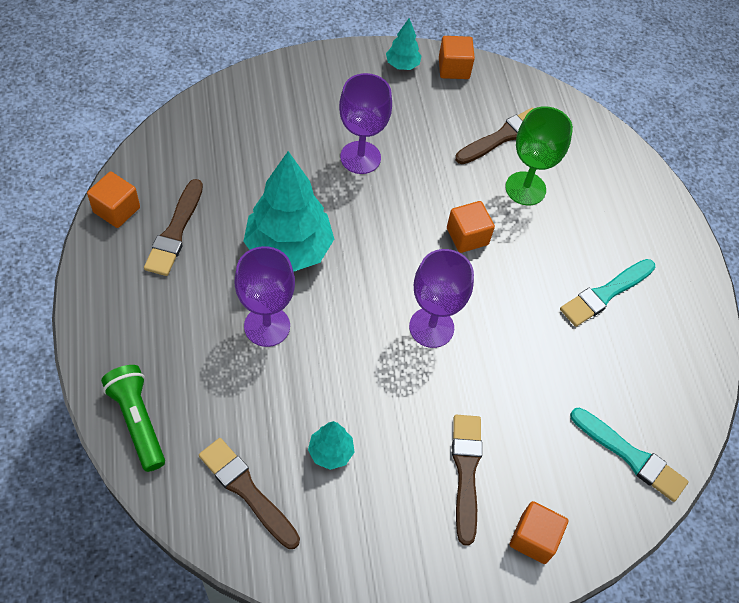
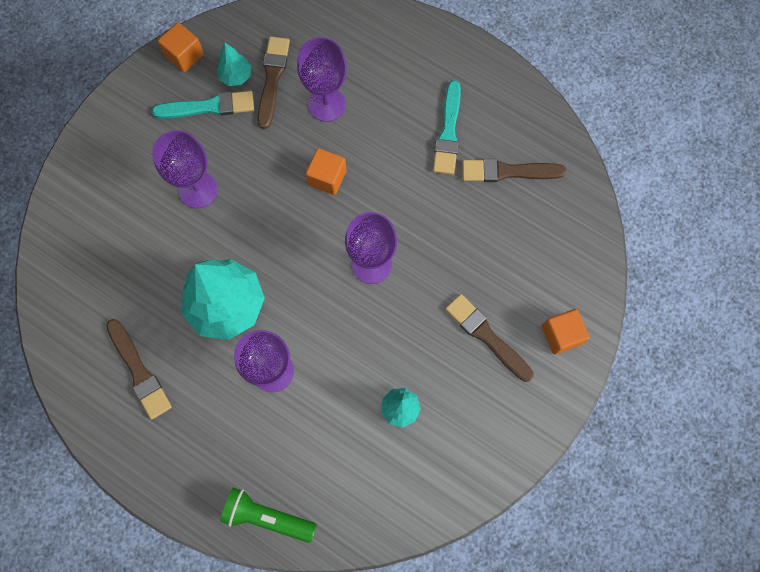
camera: 40 degrees left, 15 degrees up
(116, 210) = (81, 398): orange cube -> none
(247, 490) = (379, 484): brown brush -> brown brush (507, 172)
(402, 65) = (146, 88): turquoise tree -> turquoise tree (236, 76)
(525, 188) = (326, 104): green goblet -> purple goblet
(631, 456) = (563, 227): turquoise brush -> turquoise brush (209, 107)

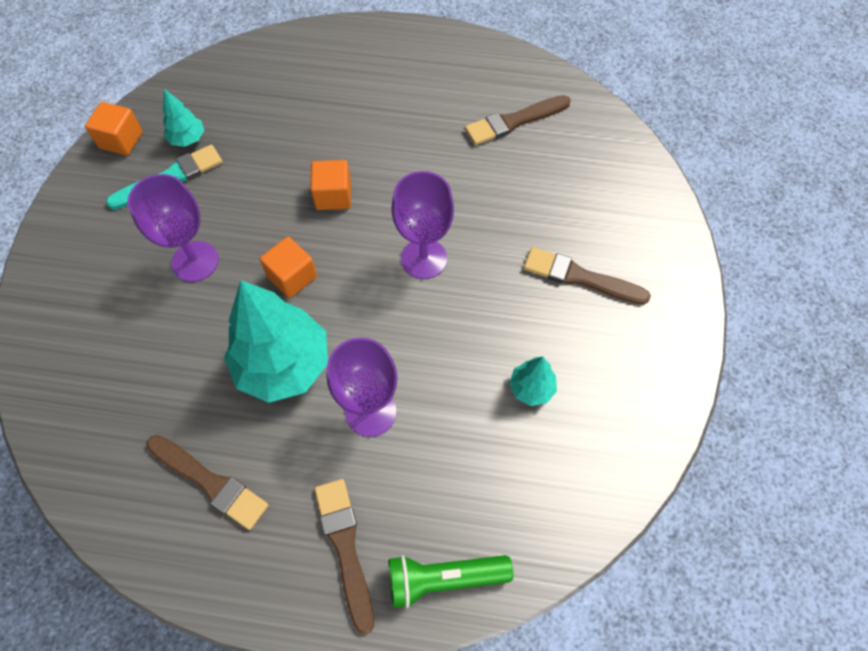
camera: 25 degrees left, 10 degrees down
(272, 78) = (229, 127): brown brush -> brown brush (345, 547)
(326, 104) = (298, 130): purple goblet -> none
(448, 132) = (436, 109): turquoise brush -> none
(561, 335) = (653, 245): orange cube -> orange cube (292, 276)

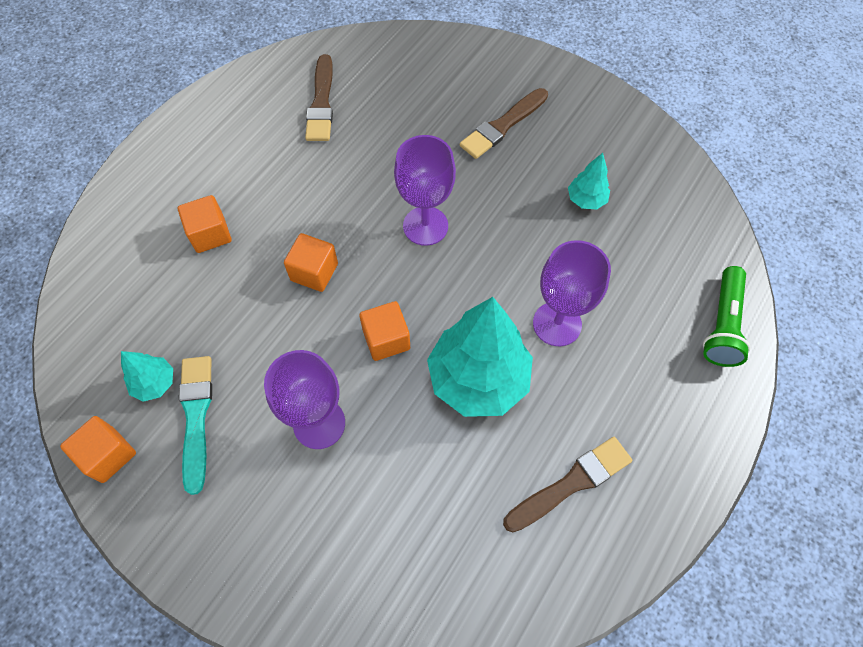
camera: 65 degrees left, 0 degrees up
(334, 109) = (210, 234): none -> orange cube
(345, 547) = (672, 388): brown brush -> none

